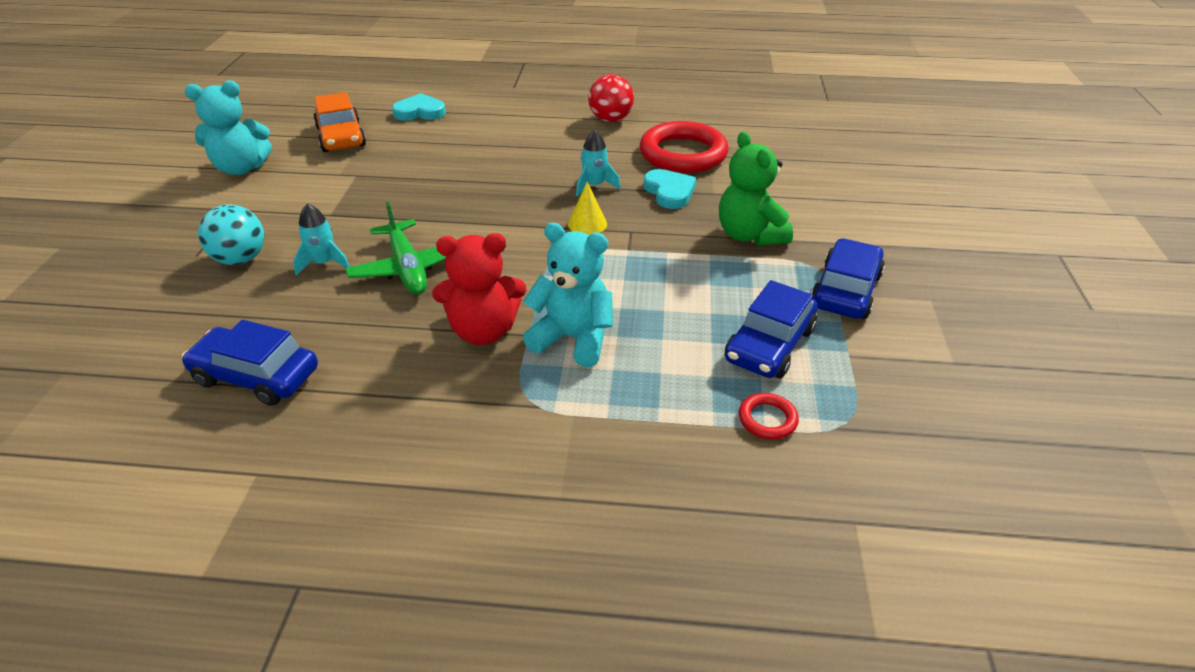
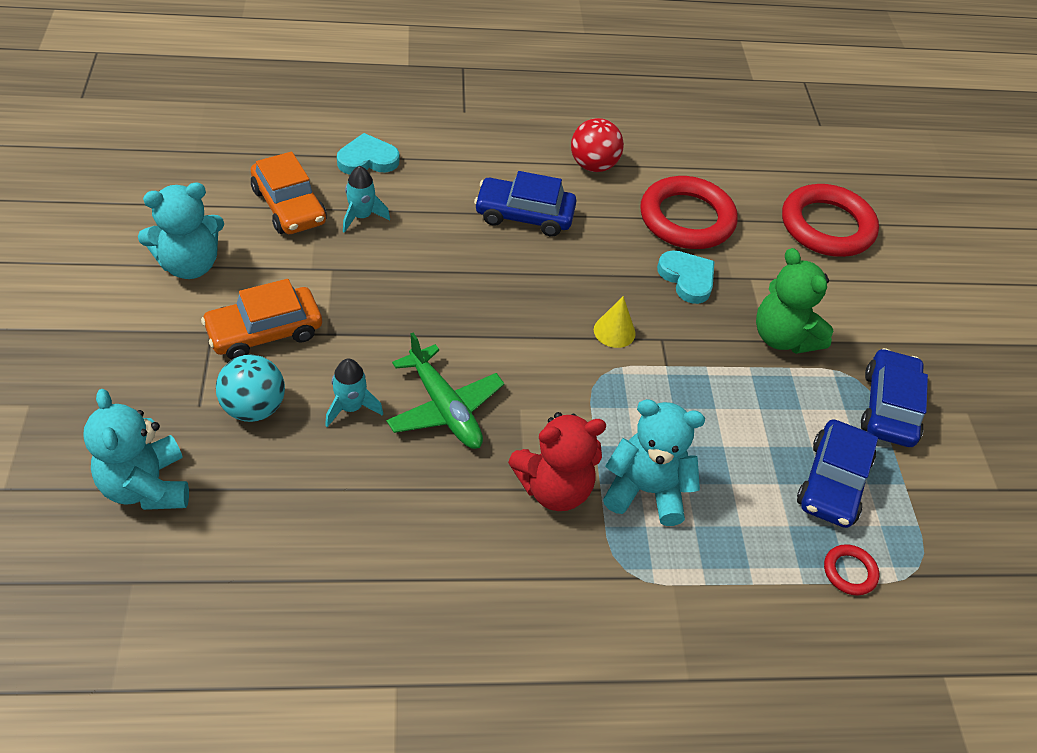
camera: 15 degrees left, 10 degrees up
(118, 306) = (146, 486): none -> turquoise teddy bear
(256, 376) = (343, 567): blue car -> blue car (524, 215)
(278, 211) = (264, 332): none -> orange car
(594, 186) = (605, 273): turquoise rocket -> turquoise rocket (361, 216)
(815, 162) = (827, 226): none -> red ring

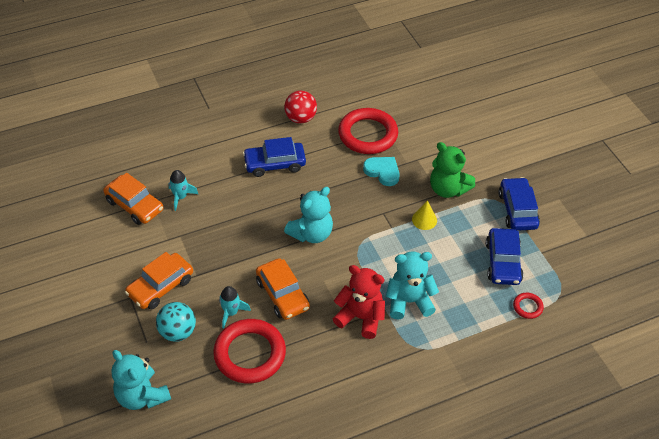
camera: 15 degrees left, 0 degrees up
(190, 265) = (95, 262): turquoise teddy bear -> turquoise teddy bear (311, 233)
(367, 159) = (166, 159): turquoise heart -> none
(444, 408) = (282, 294): green plane -> orange car
(554, 488) = (360, 317): red teddy bear -> red teddy bear turned 120 degrees counterclockwise
(614, 331) = (355, 217): yellow cone -> yellow cone (424, 220)
(827, 226) = (447, 112): red ring -> red ring (250, 354)

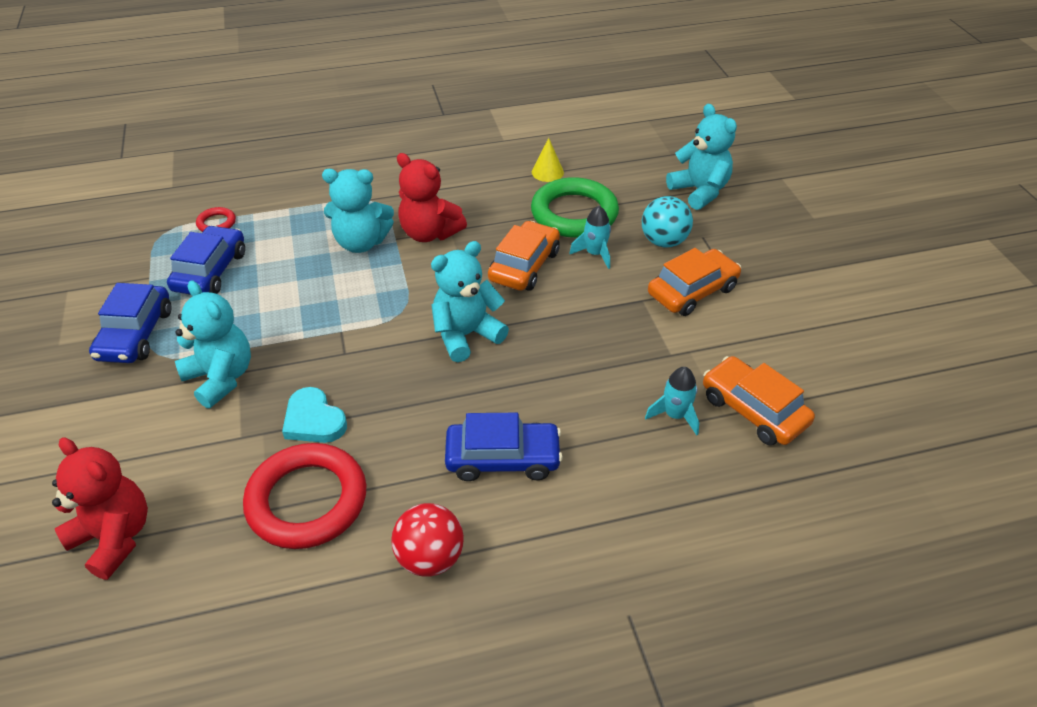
camera: 170 degrees left, 5 degrees down
(250, 354) = (574, 213): red ring -> green ring
(282, 294) = (524, 266): orange car -> orange car turned 45 degrees clockwise
(424, 220) = (286, 336): yellow cone -> yellow cone (547, 172)
(448, 189) = (221, 378): green teddy bear -> turquoise teddy bear
(449, 111) = (114, 537): none -> red teddy bear

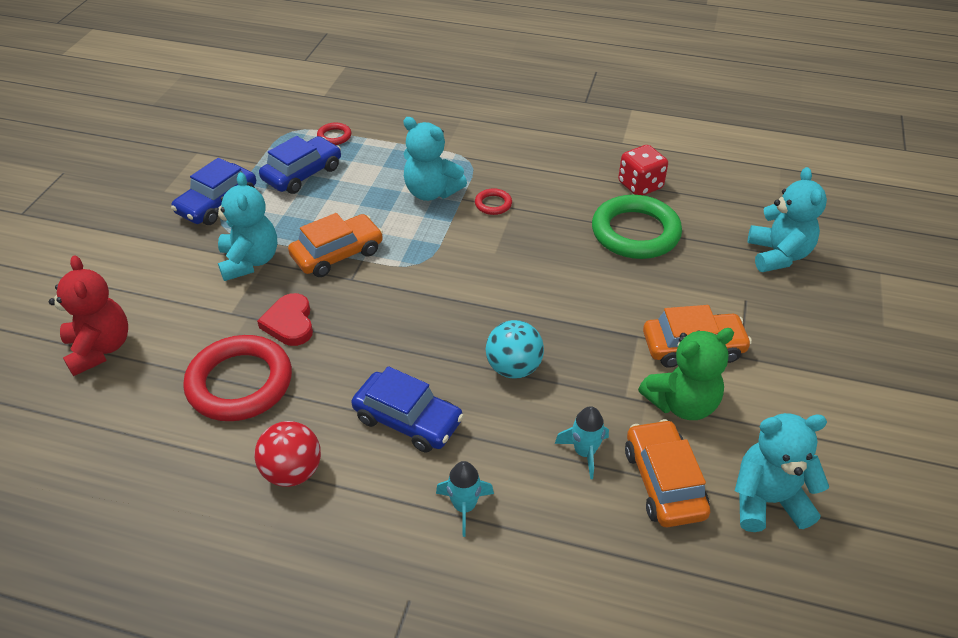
camera: 30 degrees right, 0 degrees up
(314, 420) = (290, 323): turquoise heart -> red heart
(429, 233) = (493, 204): red teddy bear -> red ring
(466, 335) = (457, 304): turquoise teddy bear -> turquoise teddy bear (767, 500)
(524, 266) = (553, 263): orange car -> orange car (337, 254)
(547, 172) = (640, 185): yellow cone -> red dice
(595, 254) = (625, 276): turquoise rocket -> turquoise rocket (464, 507)
(663, 241) = (702, 290): turquoise ball -> turquoise ball (513, 368)
(719, 340) = (682, 403): none -> green teddy bear

